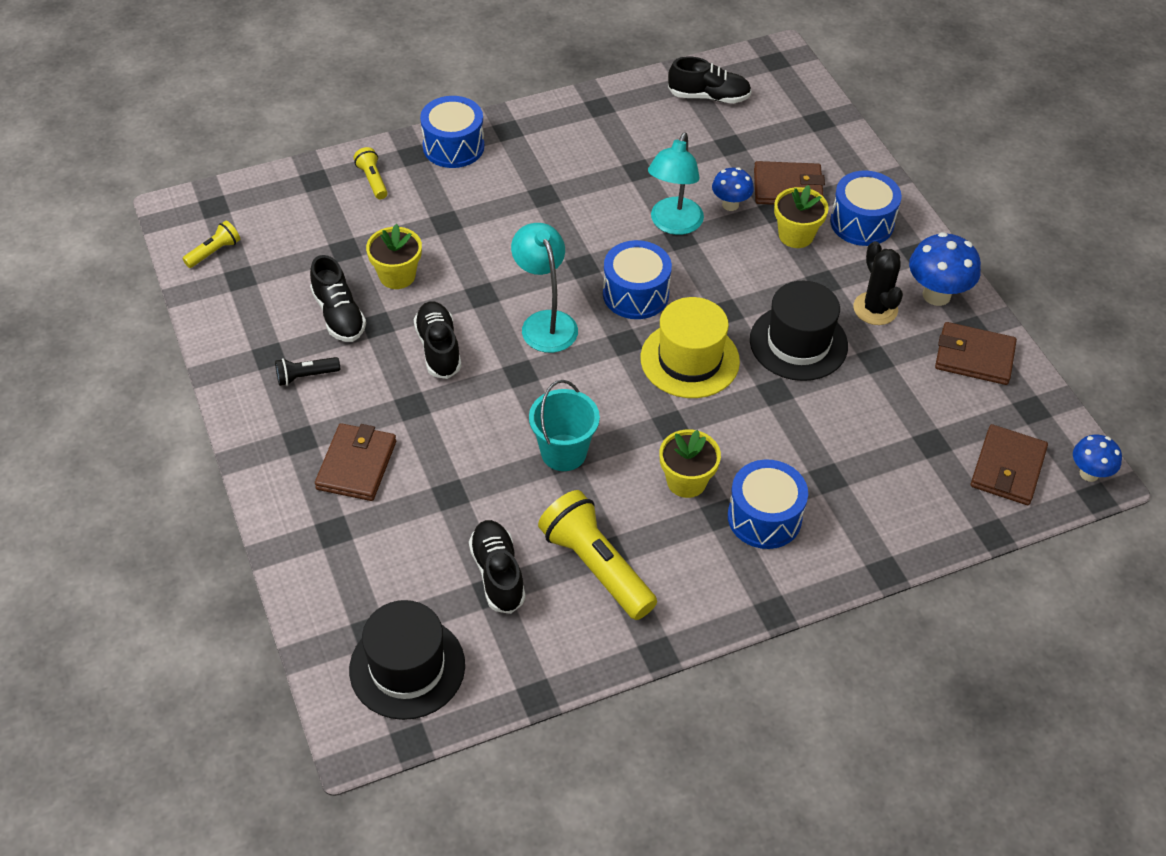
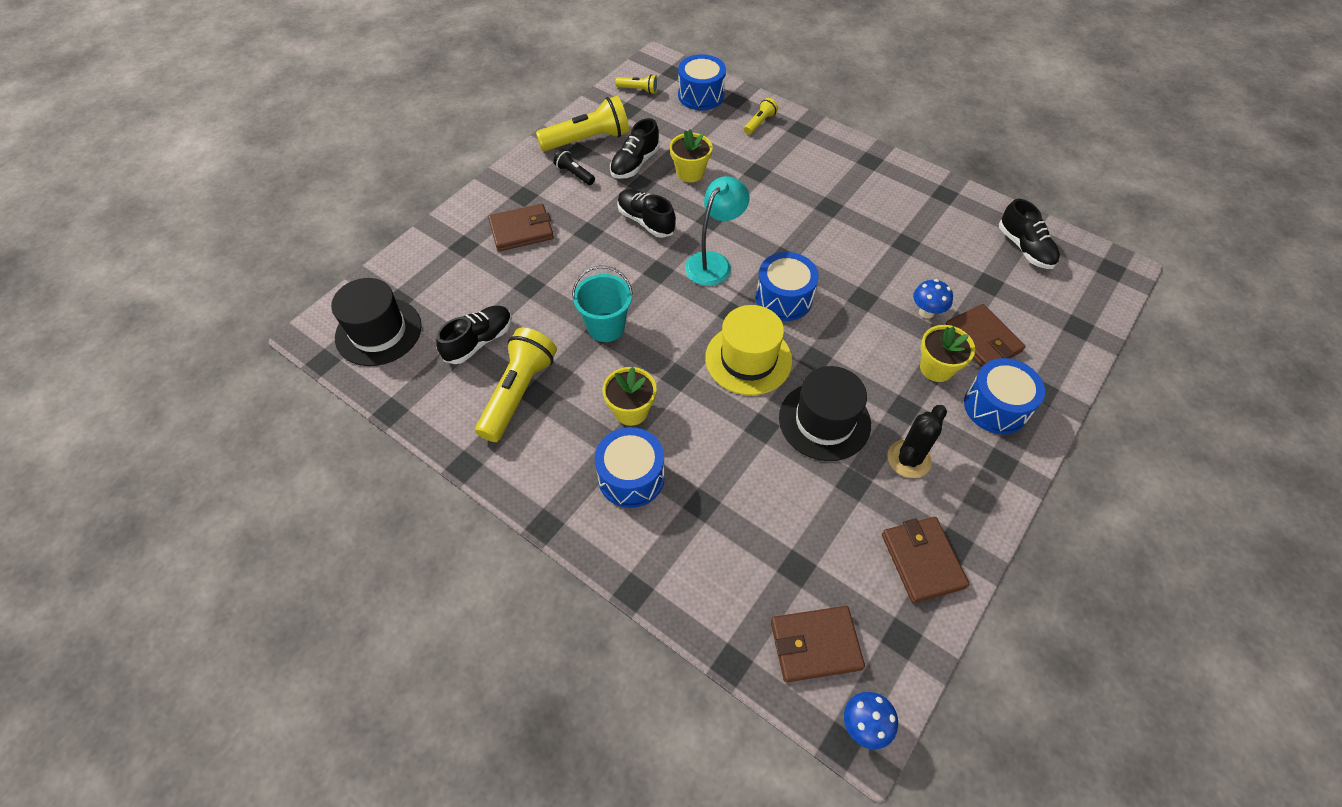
camera: 60 degrees right, 5 degrees up
(257, 338) = (587, 140): none -> yellow flashlight
(438, 348) = (646, 221): black shoe -> black shoe turned 90 degrees counterclockwise
(453, 146) = (827, 143): blue drum -> blue drum (701, 95)
(673, 224) = (872, 288): turquoise lamp -> none
(936, 295) = (967, 499): blue mushroom -> none

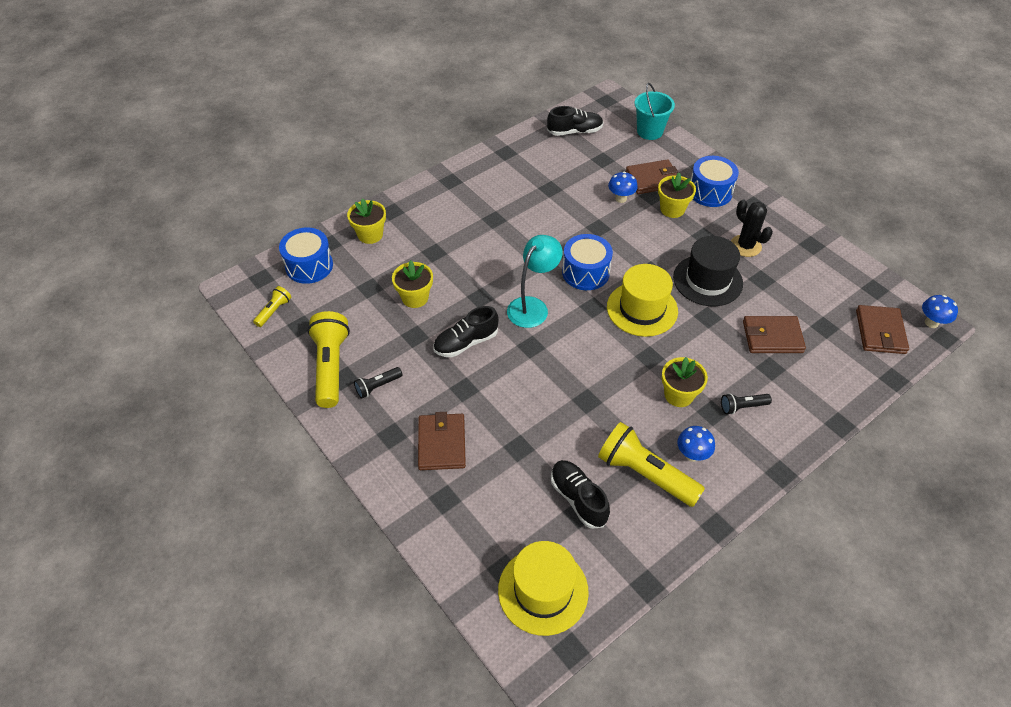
camera: 75 degrees left, 5 degrees down
(378, 332) = (543, 590): black hat -> yellow hat
(551, 433) = (692, 455): none -> blue mushroom
(606, 327) = (586, 396): turquoise bucket -> turquoise bucket (649, 131)
(631, 477) = (742, 407): blue drum -> black flashlight
(635, 163) = (384, 335): black shoe -> none
(713, 262) = (532, 306): turquoise lamp -> turquoise lamp turned 75 degrees clockwise
(759, 123) = (370, 235): yellow flashlight -> yellow flower pot
(922, 561) = (822, 263): brown wallet -> brown wallet (772, 337)

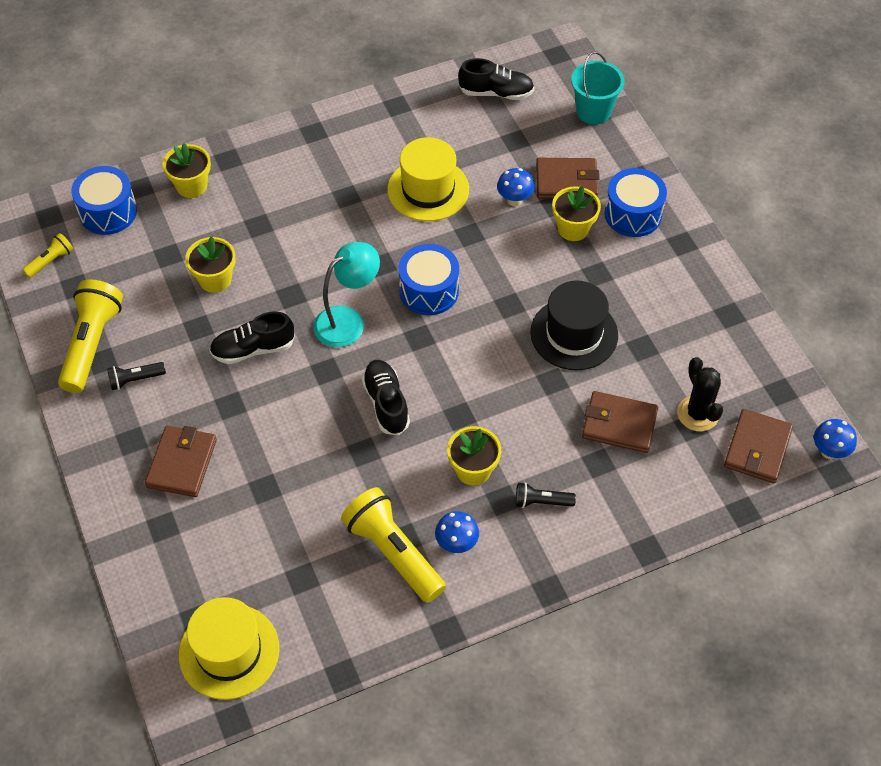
camera: 15 degrees right, 5 degrees up
(578, 499) = (307, 562): black shoe -> black shoe (386, 403)
(642, 309) = (477, 353): yellow hat -> yellow hat (428, 189)
(745, 246) = (643, 298): black cactus -> black cactus (698, 414)

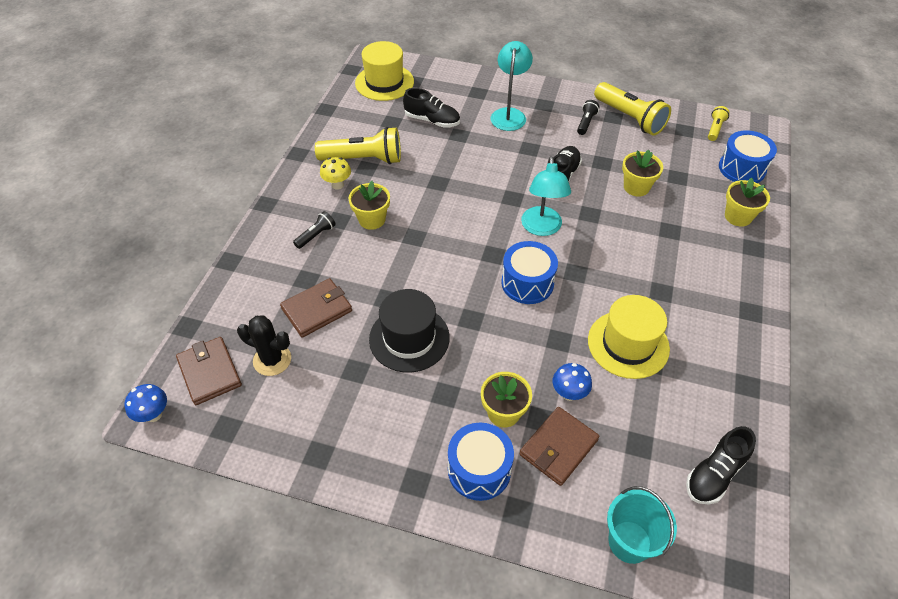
camera: 130 degrees right, 5 degrees down
(50, 261) = (715, 129): yellow flashlight -> yellow flashlight turned 150 degrees counterclockwise
(182, 463) = (509, 114): brown wallet -> turquoise lamp
(386, 403) = (460, 210): black shoe -> black shoe (432, 120)
(456, 544) = (337, 185): blue mushroom -> yellow mushroom

